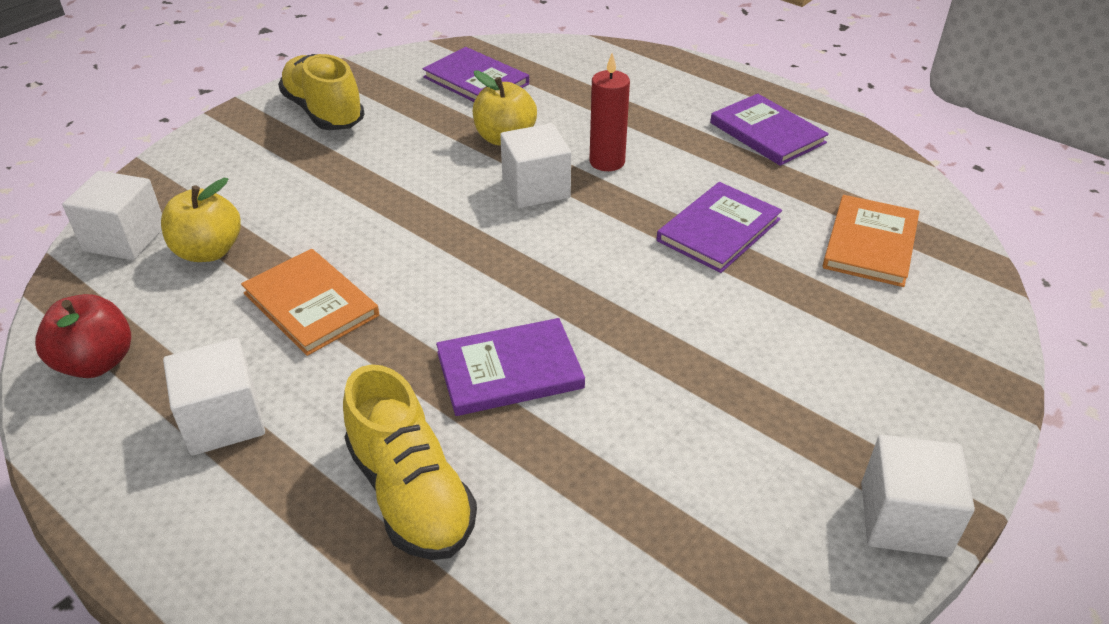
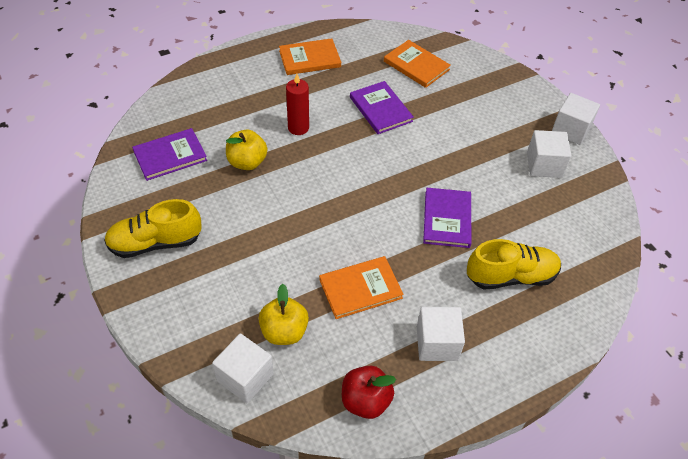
camera: 70 degrees left, 10 degrees up
(536, 188) = (306, 164): white cube -> white cube (544, 165)
(767, 133) = (310, 59): purple book -> orange book

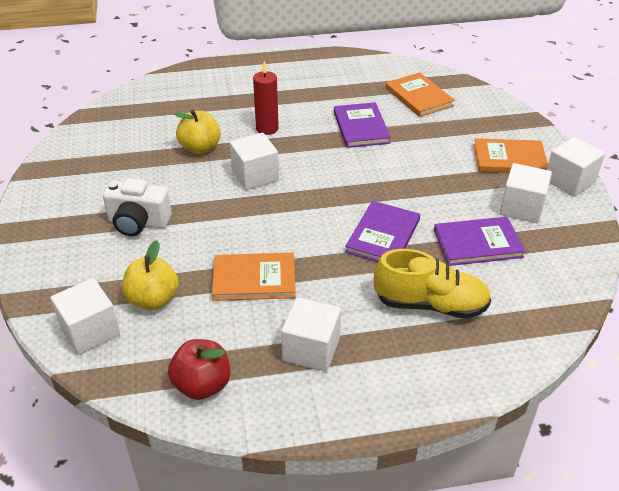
camera: 20 degrees right, 10 degrees down
(155, 243) = (74, 196): yellow shoe -> none
(170, 156) = (130, 130): purple book -> purple book (477, 243)
(231, 256) = (138, 222): none -> white camera
(310, 59) = (310, 75): orange book -> orange book (509, 159)
(311, 182) = (255, 176): none -> white cube

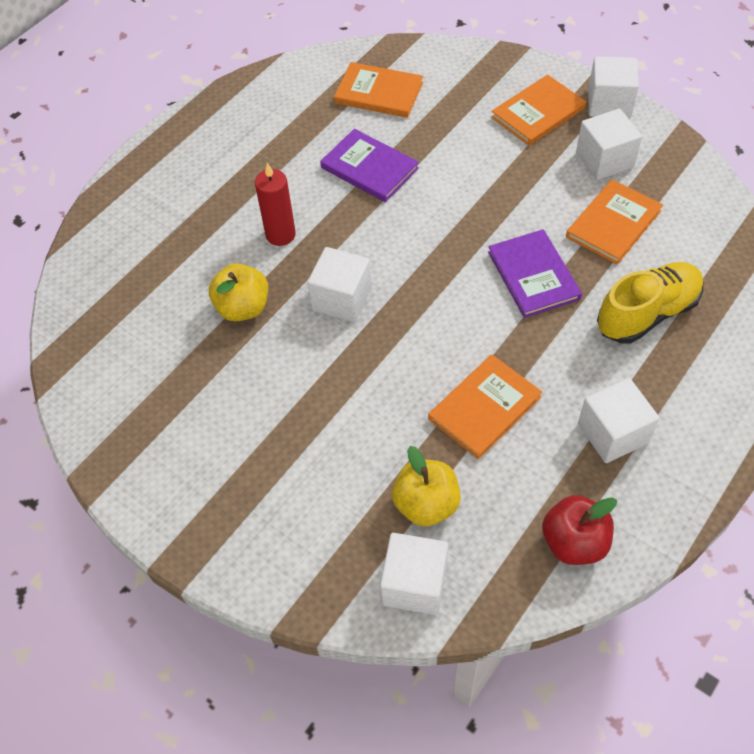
camera: 40 degrees left, 15 degrees up
(138, 222) = (300, 440): white camera -> none
(477, 243) = (613, 224): purple book -> orange book

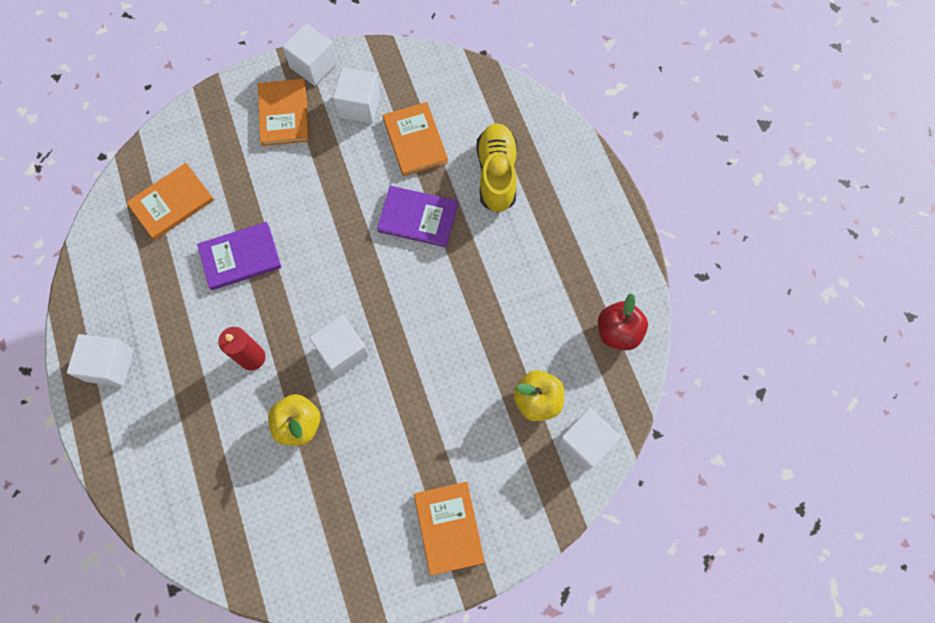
camera: 60 degrees left, 15 degrees up
(484, 408) = (495, 318): orange book -> orange book (449, 527)
(613, 433) = (564, 257): white cube -> white cube (110, 365)

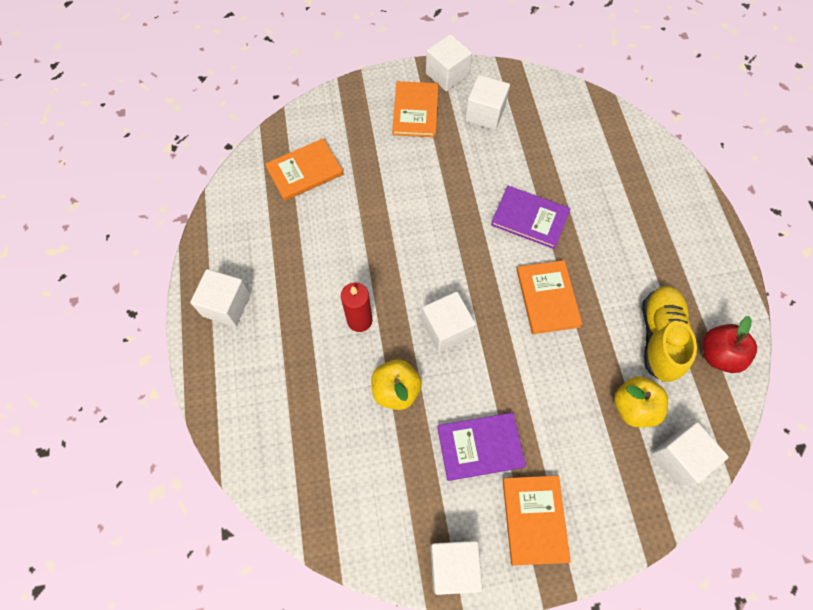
camera: 10 degrees right, 5 degrees down
(240, 257) = (360, 228): purple book -> purple book (480, 447)
(374, 586) = (453, 566): none -> white cube
(415, 140) = (533, 151): orange book -> orange book (547, 298)
(496, 174) = (607, 191): yellow shoe -> yellow shoe (659, 337)

